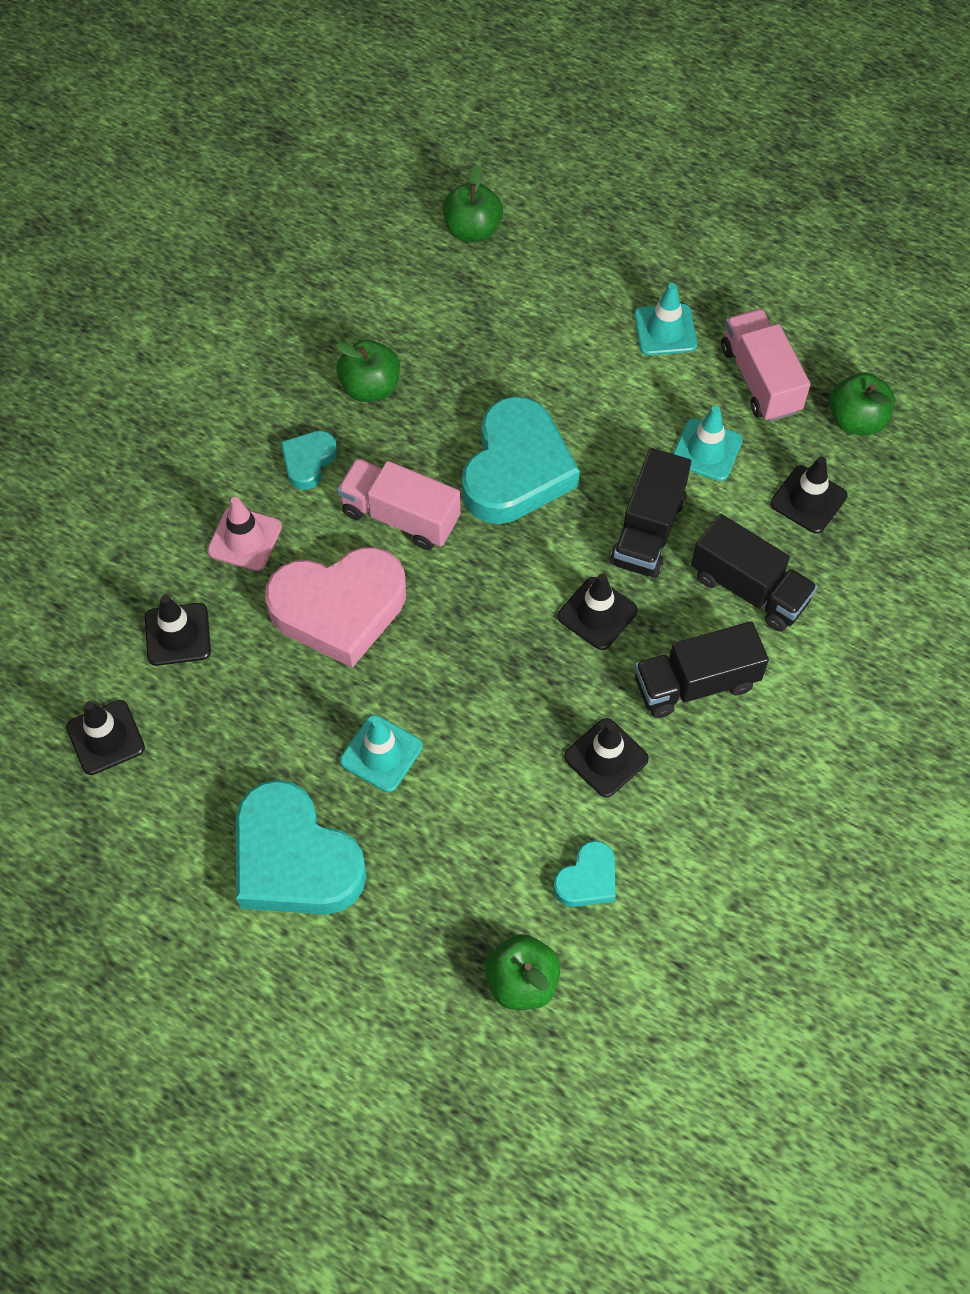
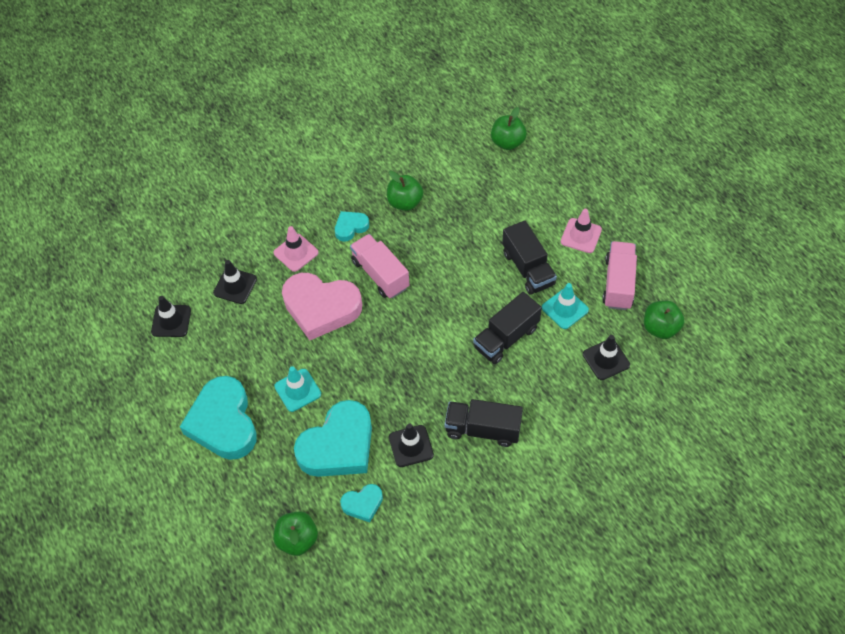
camera: 30 degrees right, 5 degrees down
(516, 470) = (455, 276): turquoise heart -> turquoise heart (338, 446)
(597, 613) = (452, 369): black traffic cone -> none
(665, 330) = (581, 236): turquoise traffic cone -> pink traffic cone
(749, 588) = (543, 392): black truck -> black truck (528, 268)

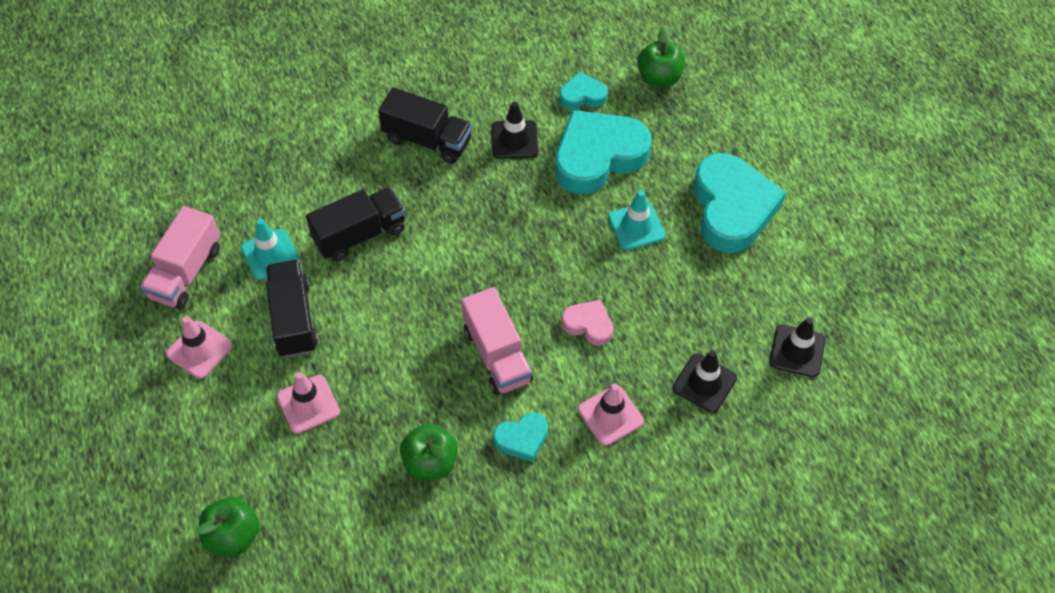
camera: 170 degrees left, 0 degrees up
(321, 308) = (588, 325): pink heart -> pink heart, size x0.48
(494, 219) = (308, 404): none -> pink traffic cone
(606, 359) = (251, 184): black traffic cone -> none
(660, 328) = (165, 206): green apple -> none

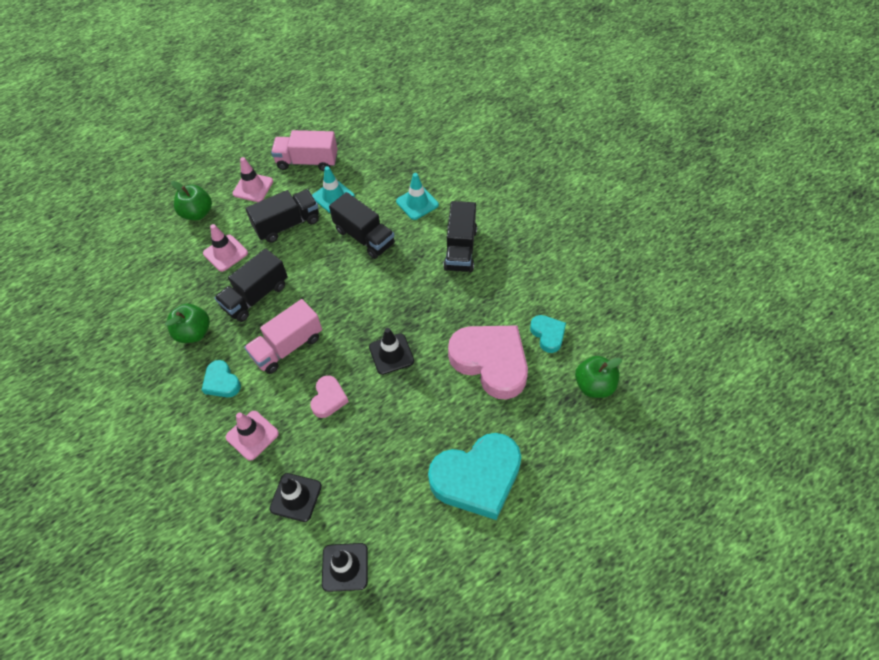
camera: 75 degrees right, 0 degrees up
(233, 536) = (128, 247): green apple -> green apple (197, 213)
(401, 378) = (256, 296): none -> black truck
(514, 140) = (483, 302): black traffic cone -> black traffic cone (391, 354)
(598, 156) = (491, 362): turquoise heart -> pink heart
(636, 226) = (431, 408): turquoise traffic cone -> turquoise traffic cone (417, 203)

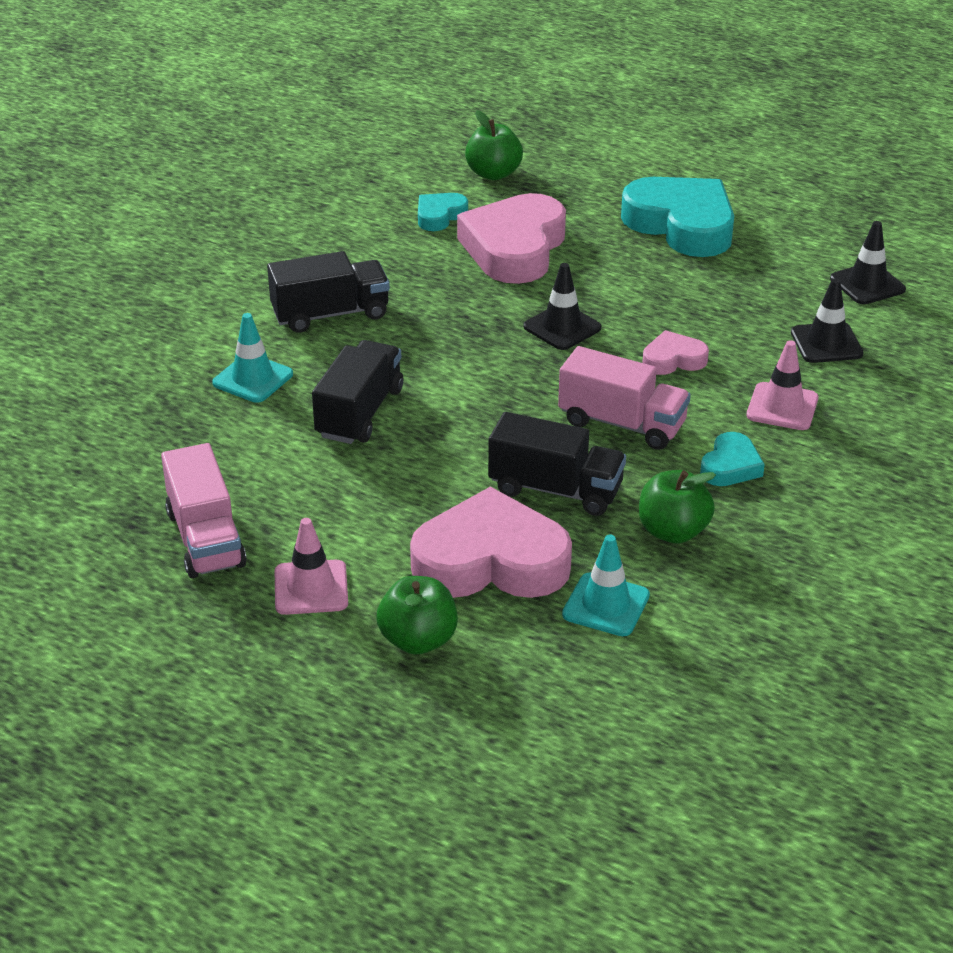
camera: 115 degrees left, 20 degrees down
(225, 253) = (490, 561): pink traffic cone -> pink heart
(287, 224) = (380, 508): black truck -> none
(333, 196) = (284, 476): turquoise traffic cone -> turquoise traffic cone (606, 605)

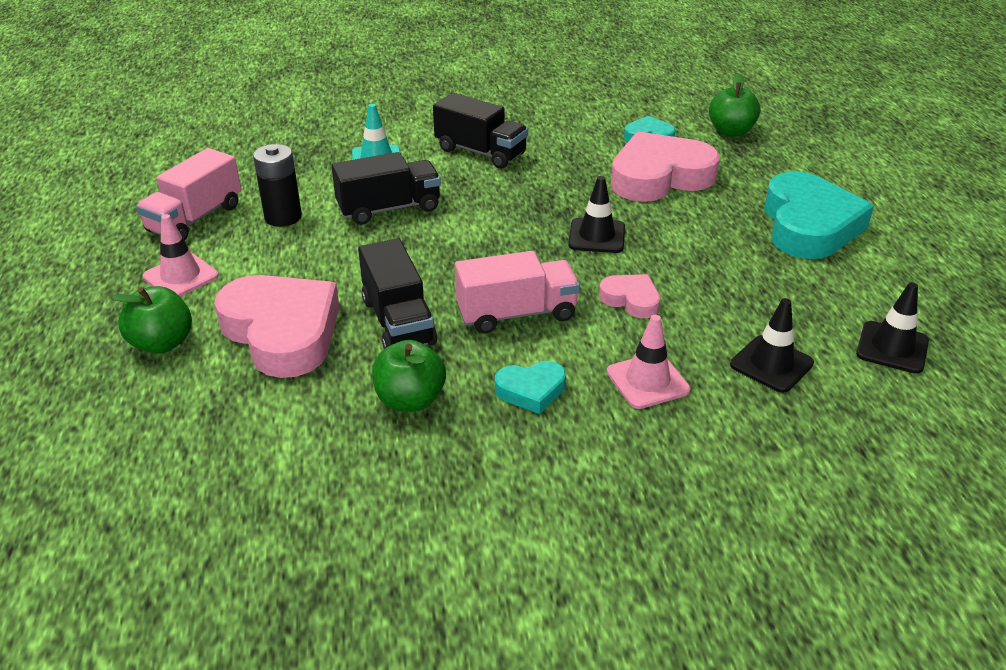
camera: 50 degrees right, 0 degrees up
(284, 482) = (283, 217): none -> black battery
(606, 605) = (282, 409): turquoise traffic cone -> none
(622, 424) = (516, 314): pink truck -> pink truck turned 90 degrees counterclockwise

